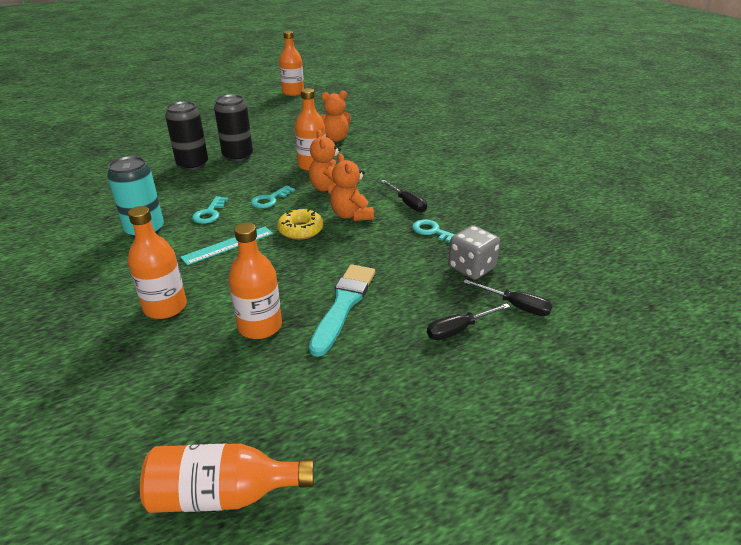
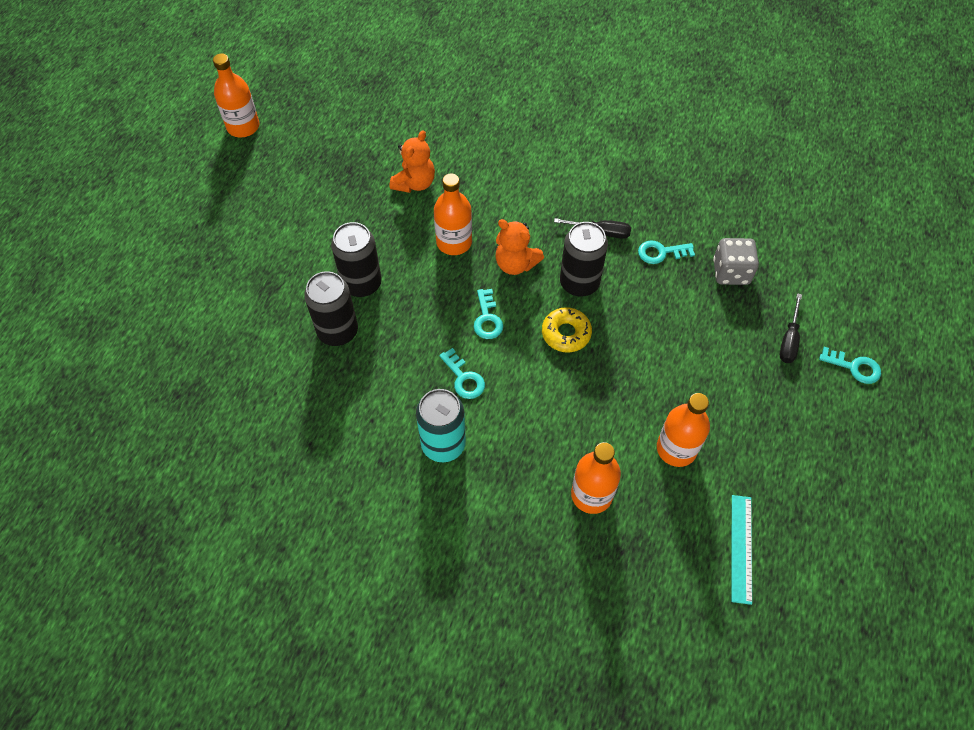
camera: 45 degrees left, 25 degrees up
(223, 494) = (821, 567): orange bottle -> none
(228, 245) = (537, 399): turquoise ruler -> turquoise ruler (741, 548)
(343, 305) = (699, 381): turquoise brush -> none
(351, 215) = (579, 283): orange teddy bear -> black can
(494, 385) = (854, 367): none -> turquoise key
(515, 306) = (795, 287): black screwdriver -> none

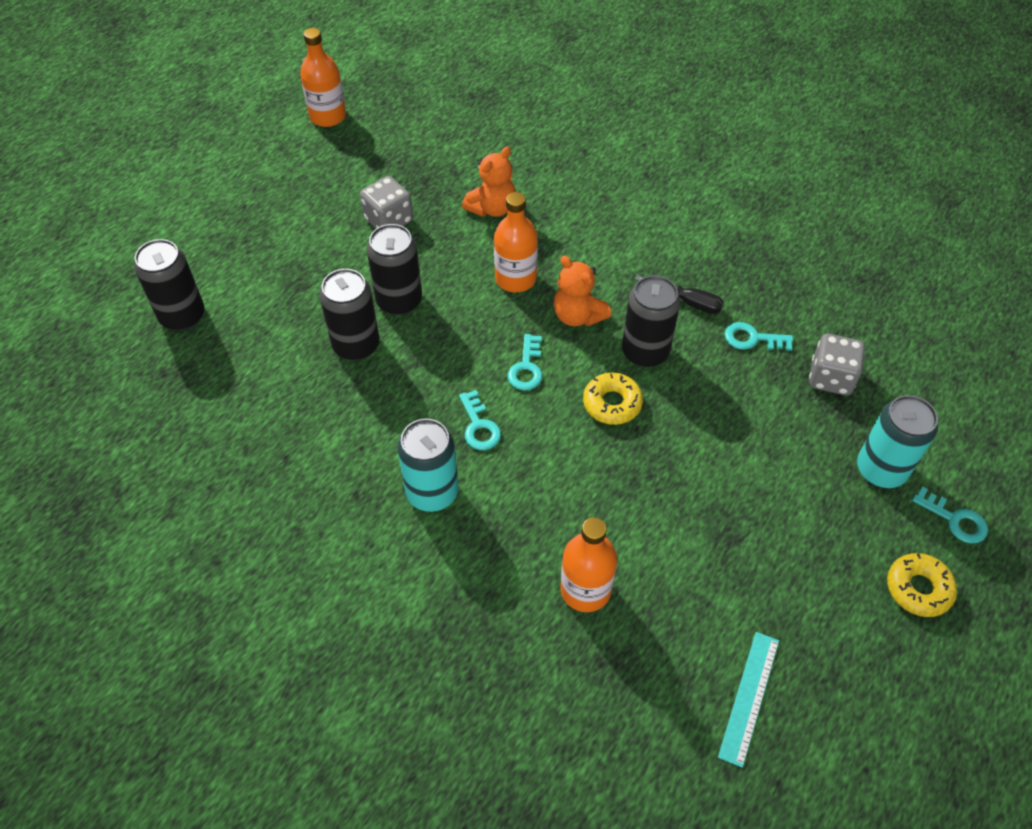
camera: 15 degrees right, 5 degrees down
(176, 339) = (182, 316): none -> black can
(329, 212) = (389, 220): none -> grey dice
(676, 449) = (703, 562): orange bottle -> none
(789, 339) = (881, 469): black screwdriver -> turquoise can
(842, 429) = (918, 588): none -> yellow donut

